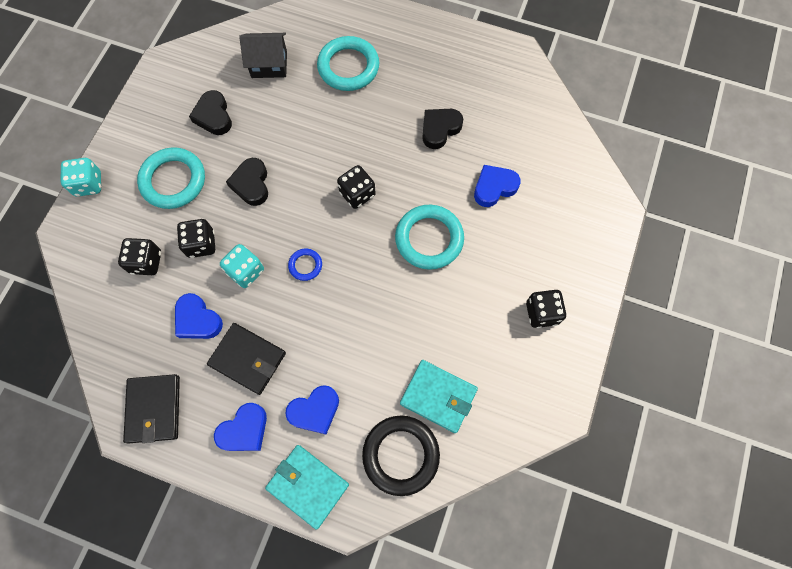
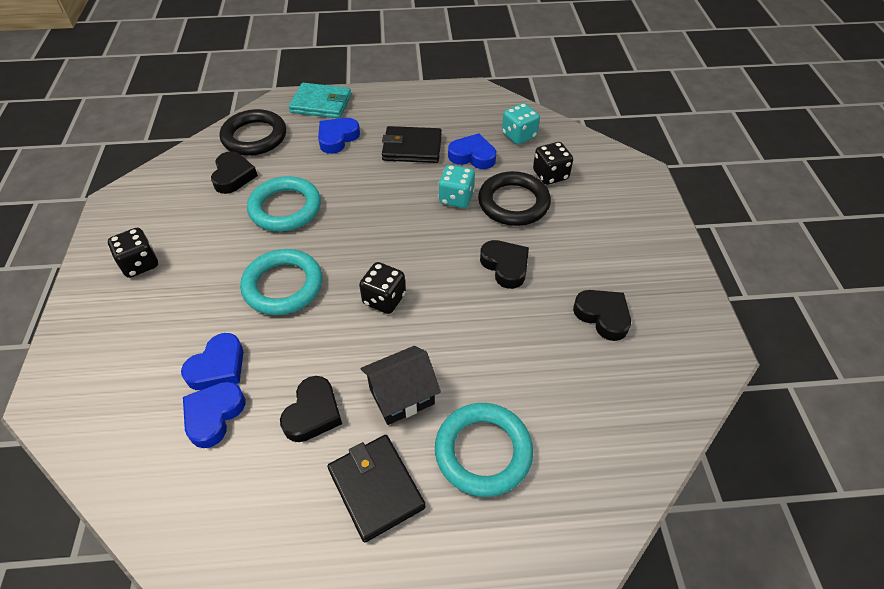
camera: 155 degrees right, 20 degrees down
(88, 184) = (662, 209): turquoise dice -> turquoise dice (519, 136)
(154, 409) = (463, 103): black wallet -> black wallet (376, 488)
(173, 181) = (586, 240): turquoise ring -> turquoise ring (285, 208)
(201, 244) = (513, 203): black dice -> black ring
(244, 430) = (387, 114): blue heart -> blue heart (214, 415)
(269, 64) = (591, 407): black house -> black house (401, 396)
(305, 265) = (403, 221): blue ring -> none
(438, 396) = (233, 176): turquoise wallet -> black heart

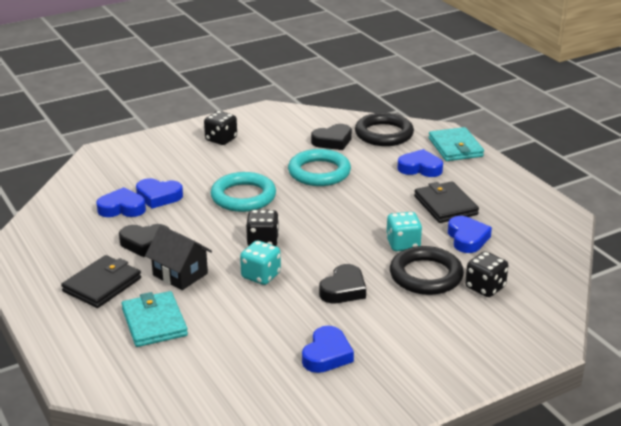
camera: 65 degrees right, 20 degrees down
(483, 451) = (154, 322): turquoise ring -> turquoise wallet
(519, 136) = (524, 256): turquoise dice -> turquoise dice (261, 276)
(603, 316) = (327, 355): black heart -> blue heart

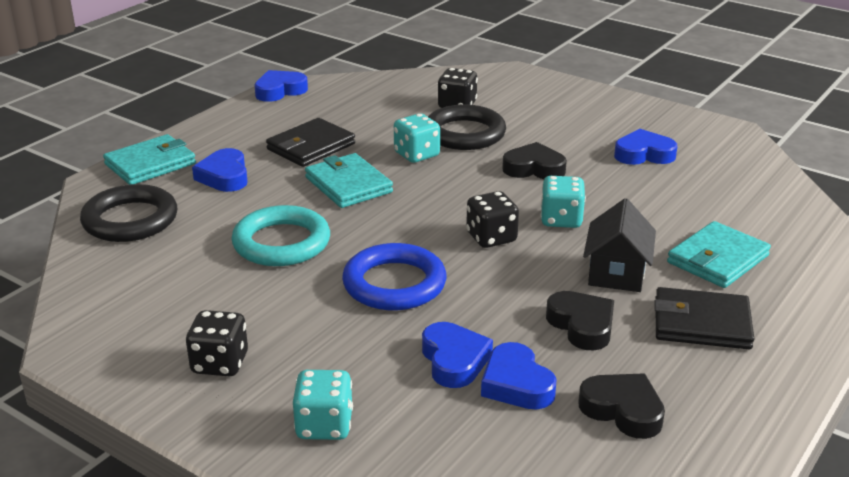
camera: 115 degrees left, 0 degrees up
(150, 155) = (324, 425): none -> turquoise dice
(243, 196) = (394, 284): turquoise ring -> blue ring
(332, 141) = (174, 255): black heart -> black heart (623, 410)
(375, 207) = (348, 185): none -> turquoise wallet
(467, 238) = (374, 125): blue heart -> blue heart (280, 91)

